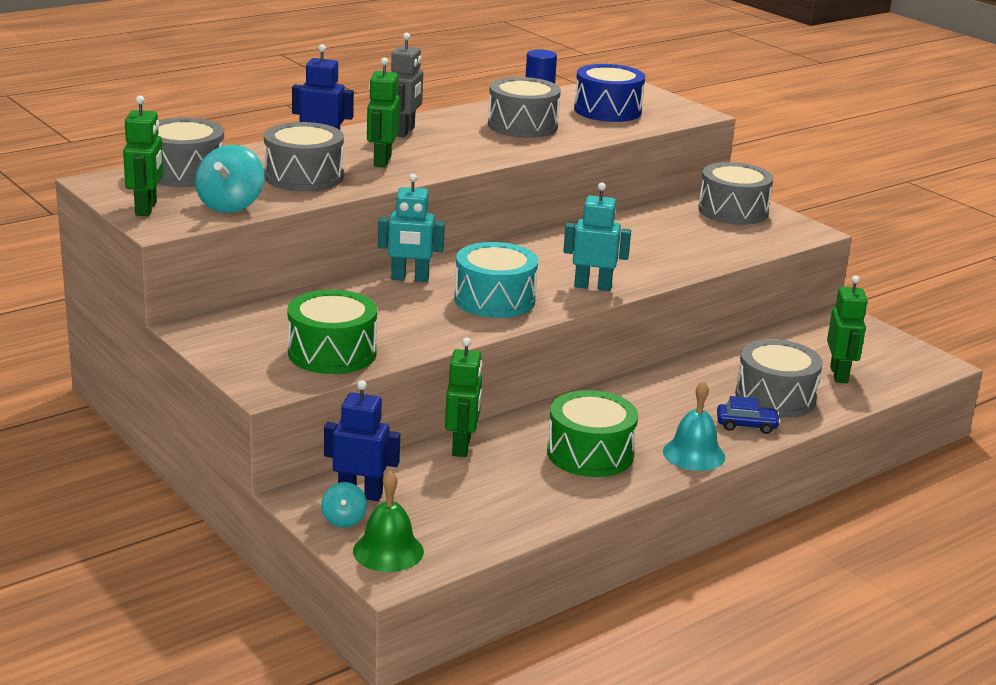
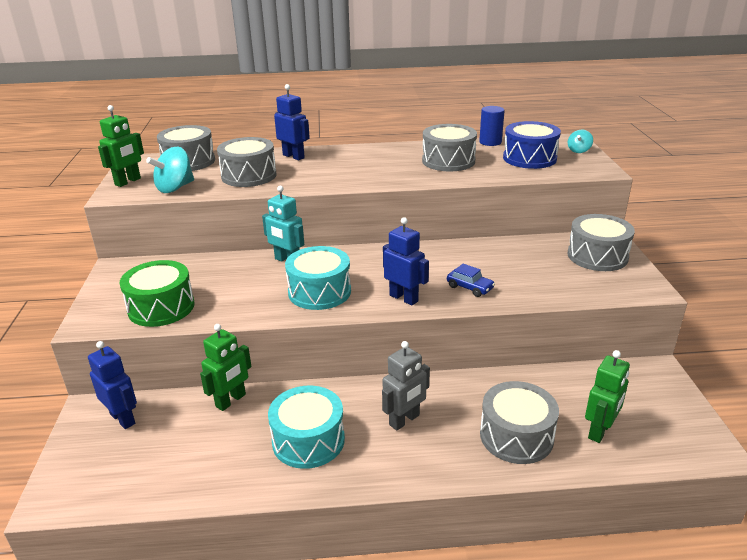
camera: 35 degrees right, 5 degrees up
(344, 520) = (87, 437): turquoise spinning top -> turquoise spinning top (578, 150)
(382, 161) = (313, 172): green robot -> none
(388, 551) = (76, 477): green bell -> none
(404, 132) = (360, 154): grey robot -> grey robot (404, 420)
(590, 453) = (308, 440): green drum -> turquoise drum
(593, 286) = (404, 298): turquoise robot -> blue robot
(694, 454) = (386, 471): turquoise bell -> none
(746, 425) = (461, 457): blue car -> blue car (470, 287)

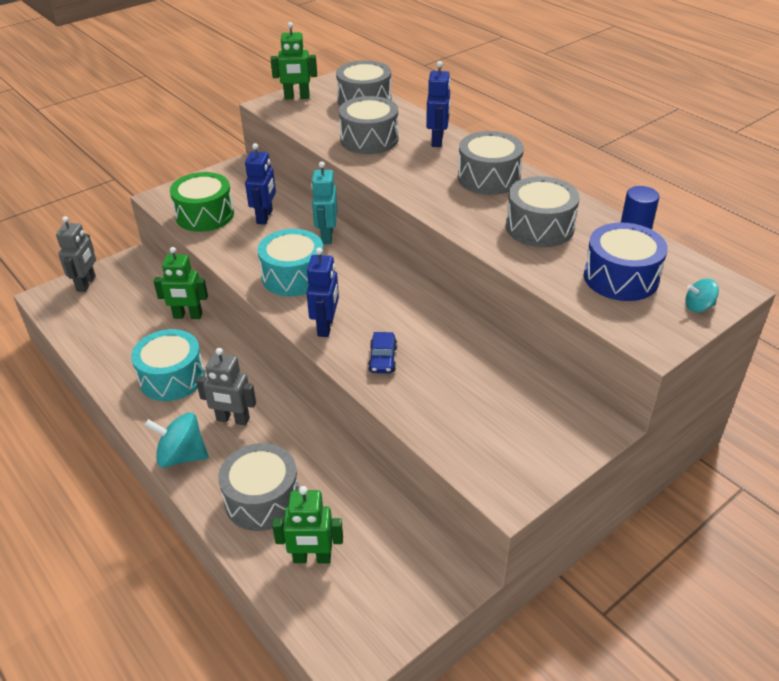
camera: 55 degrees right, 10 degrees up
(78, 457) = (86, 284): none -> grey robot
(123, 418) = (134, 279): blue robot -> blue robot (265, 217)
(175, 188) = (307, 121): turquoise spinning top -> turquoise spinning top (181, 456)
(597, 256) = (545, 430): grey drum -> grey drum (488, 178)

